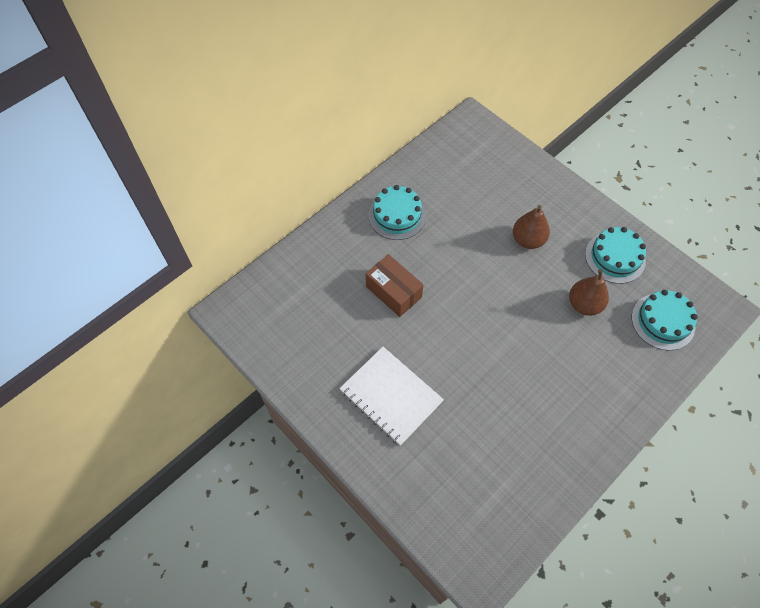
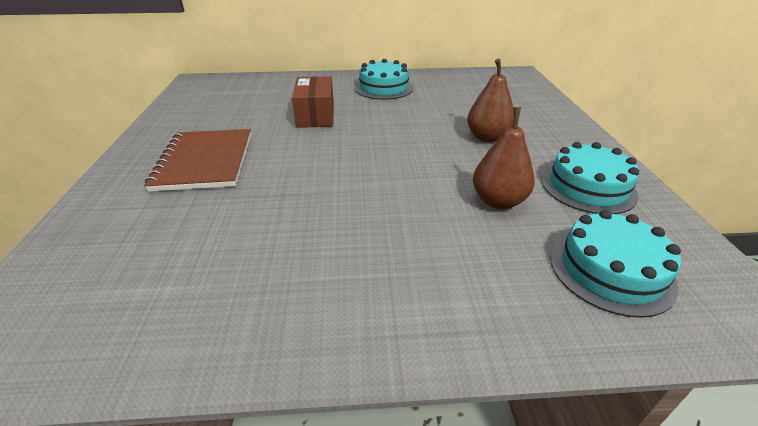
camera: 40 degrees right, 25 degrees down
(391, 396) = (205, 161): white notebook -> brown notebook

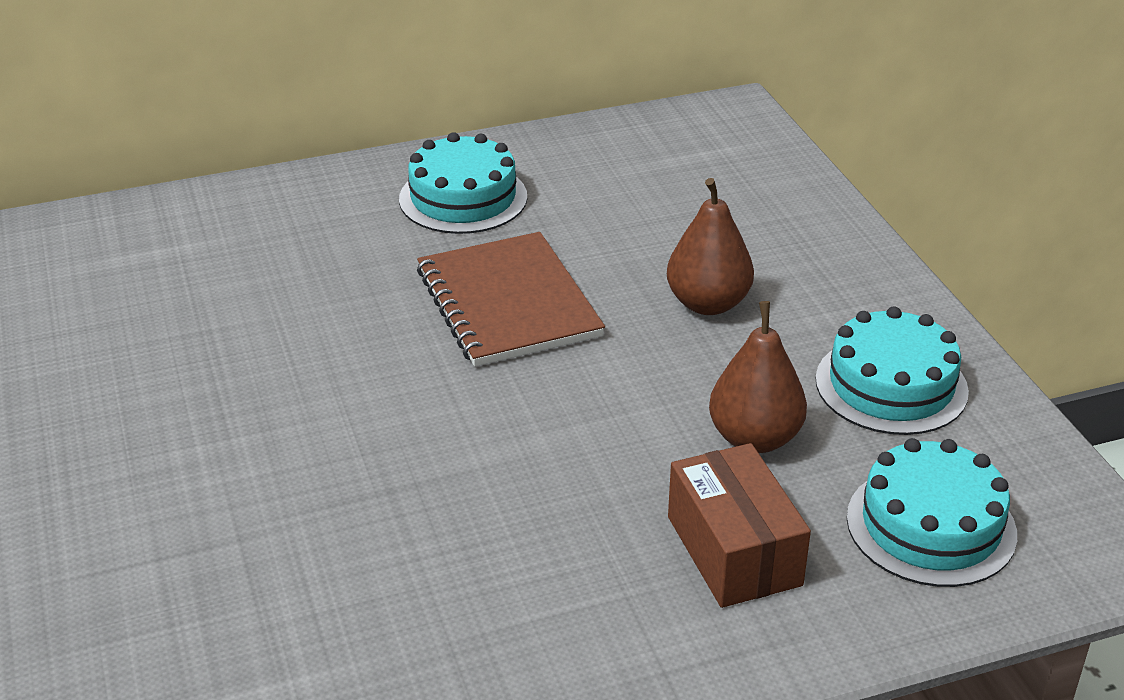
camera: 15 degrees left, 0 degrees up
(205, 161) = (201, 447): brown notebook -> brown notebook (508, 303)
(315, 115) = (355, 298): brown box -> brown box (734, 551)

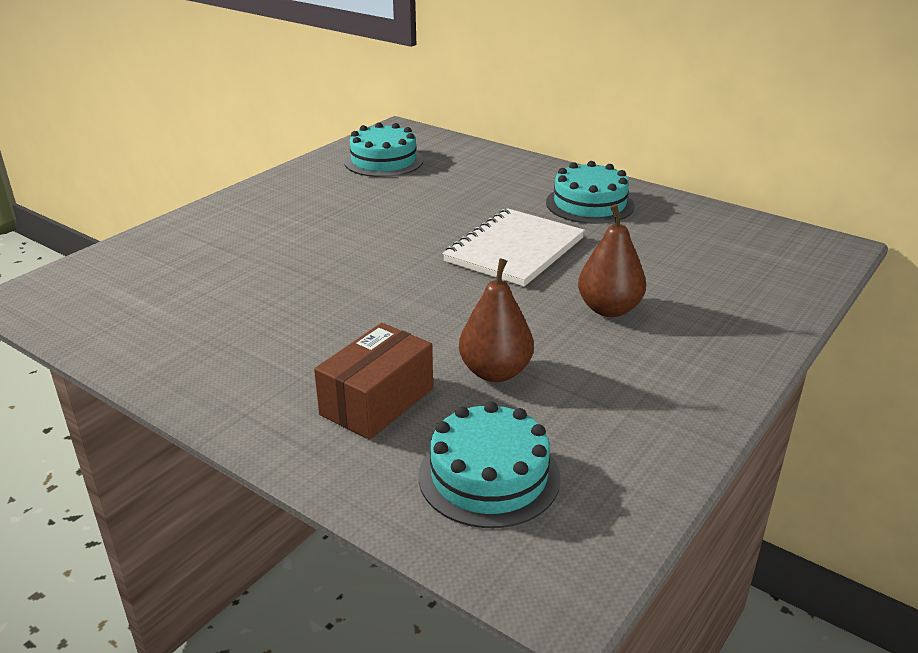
camera: 55 degrees right, 5 degrees down
(508, 303) = (514, 250): brown notebook -> white notebook
(891, 385) = (624, 408): turquoise cake -> turquoise cake (383, 161)

